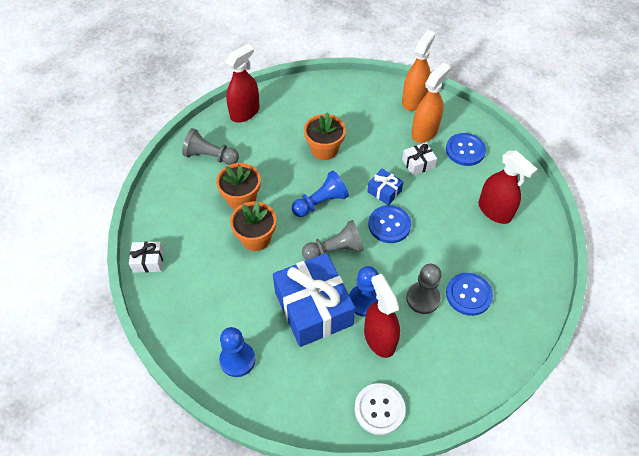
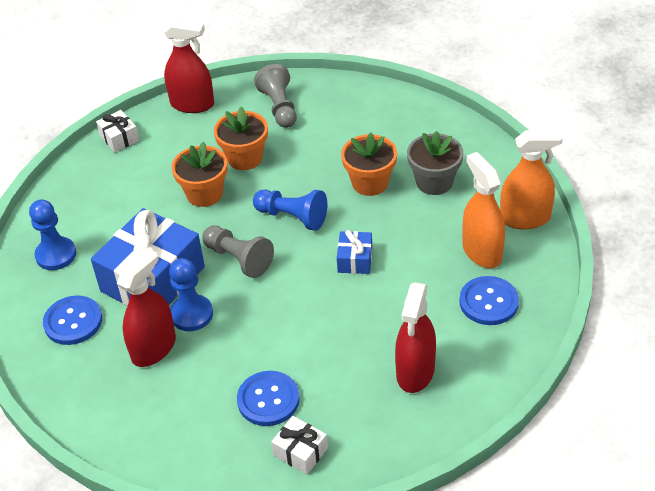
camera: 60 degrees right, 10 degrees down
(245, 112) = (363, 98): red spray bottle -> red spray bottle (192, 104)
(350, 121) = (434, 182): none -> grey flower pot
(379, 409) = (70, 387): white button -> none
(389, 225) = (310, 286): blue button -> blue button (73, 321)
(418, 164) = (424, 269): white gift -> white gift (300, 452)
(423, 298) = (231, 361): grey pawn -> none
(424, 132) = (482, 252): orange spray bottle -> orange spray bottle turned 120 degrees counterclockwise

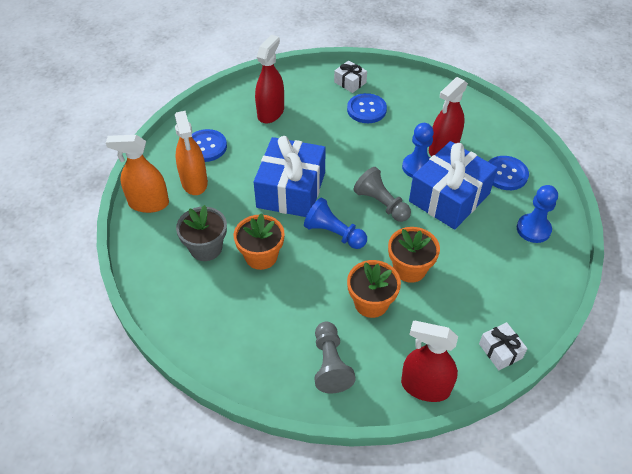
camera: 175 degrees left, 5 degrees up
(355, 260) = (291, 190): blue gift -> blue gift, size x2.21

